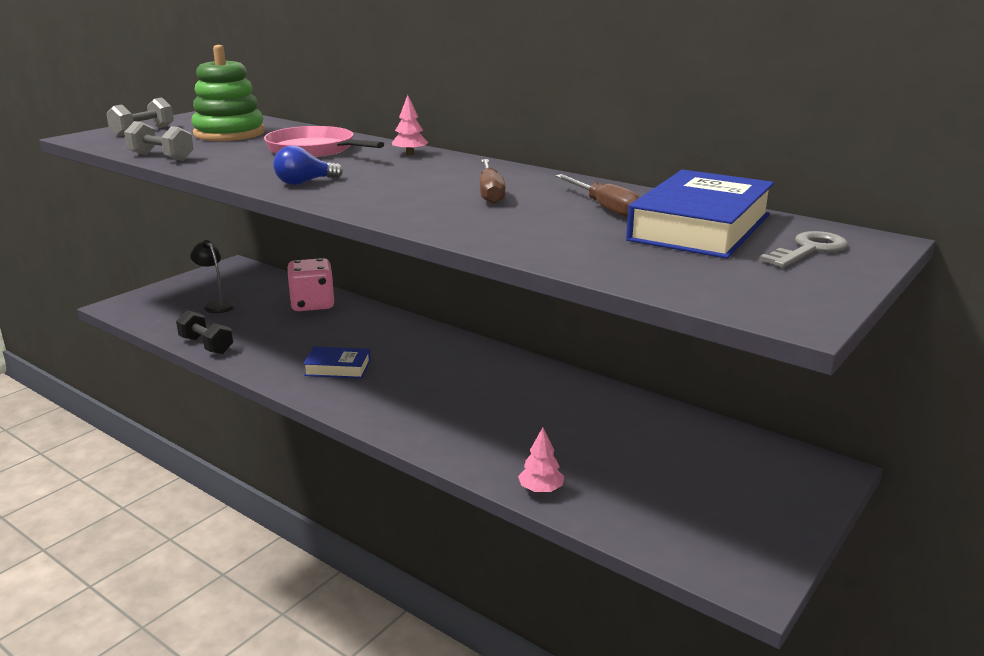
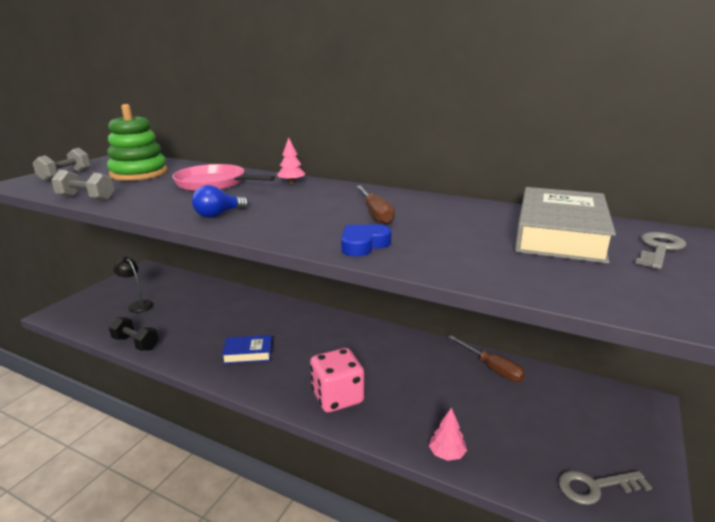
camera: 10 degrees left, 0 degrees up
(312, 304) = (214, 297): pink dice -> pink dice (337, 397)
(453, 222) = (363, 245): none -> blue heart
(605, 208) = (474, 222): brown screwdriver -> brown screwdriver (492, 368)
(700, 227) = (559, 234): blue book -> grey book
(707, 540) = (595, 487): none -> grey key

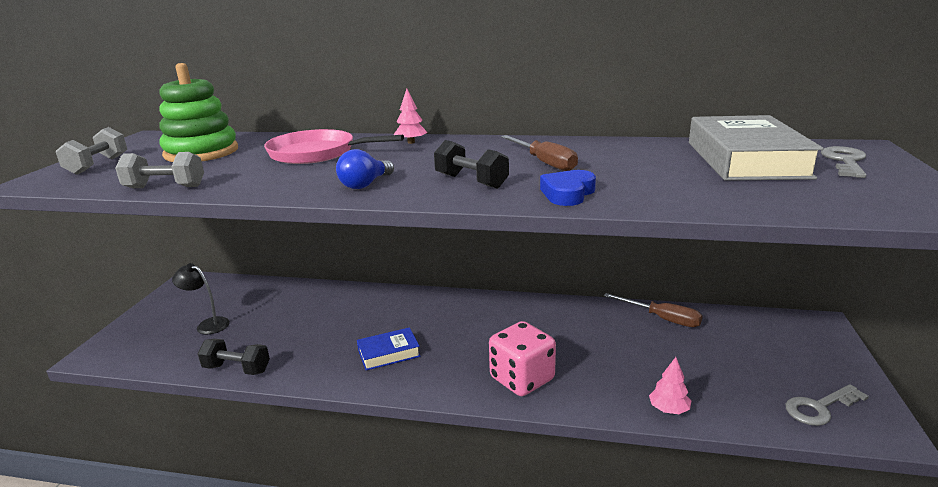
camera: 15 degrees left, 0 degrees up
(299, 222) = (471, 181): none -> black dumbbell

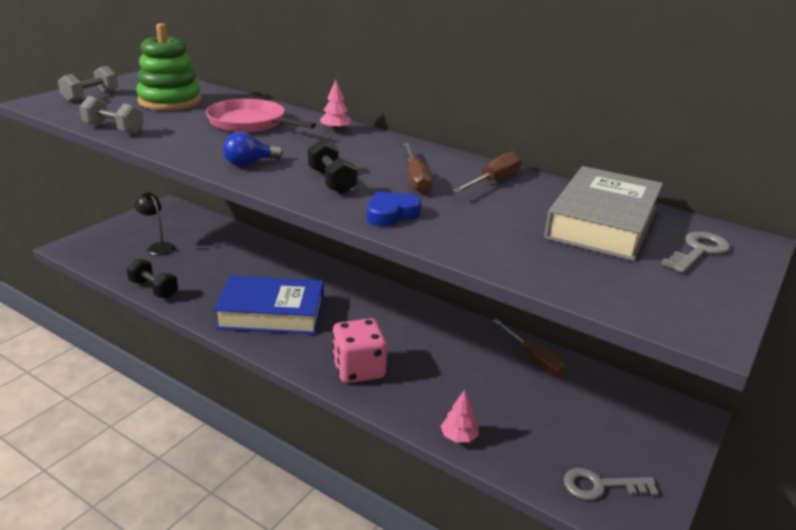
camera: 20 degrees right, 5 degrees up
(389, 353) = (272, 313): blue book -> blue book, size x1.94
(612, 150) = (493, 181): none -> brown screwdriver

